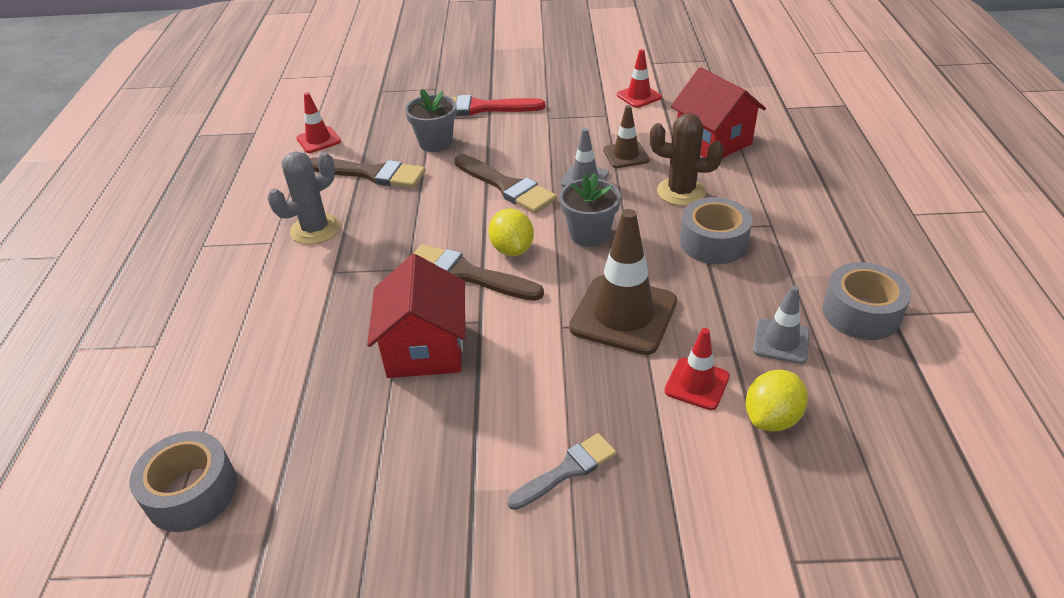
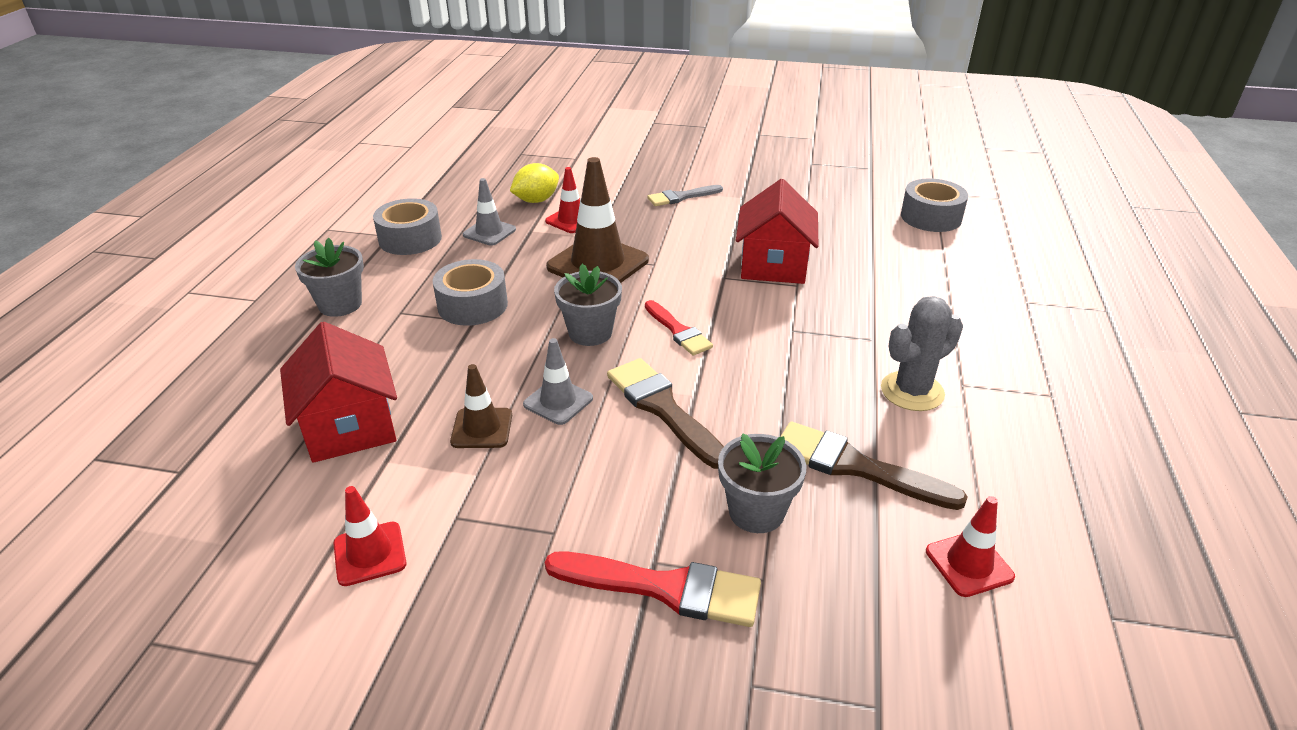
camera: 170 degrees left, 5 degrees down
(466, 274) = (731, 315): brown brush -> none
(512, 249) = (678, 331): yellow lemon -> red brush
(681, 192) = (456, 363): brown cactus -> none
(832, 222) = (340, 304): none -> grey flower pot

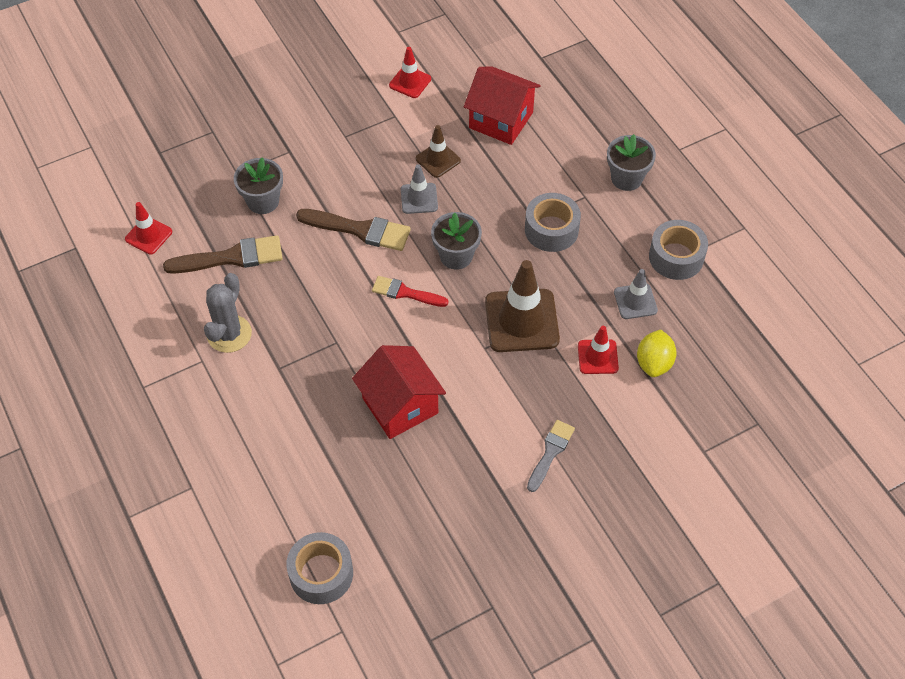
camera: 140 degrees right, 20 degrees up
(664, 588) = (275, 143): red brush -> none

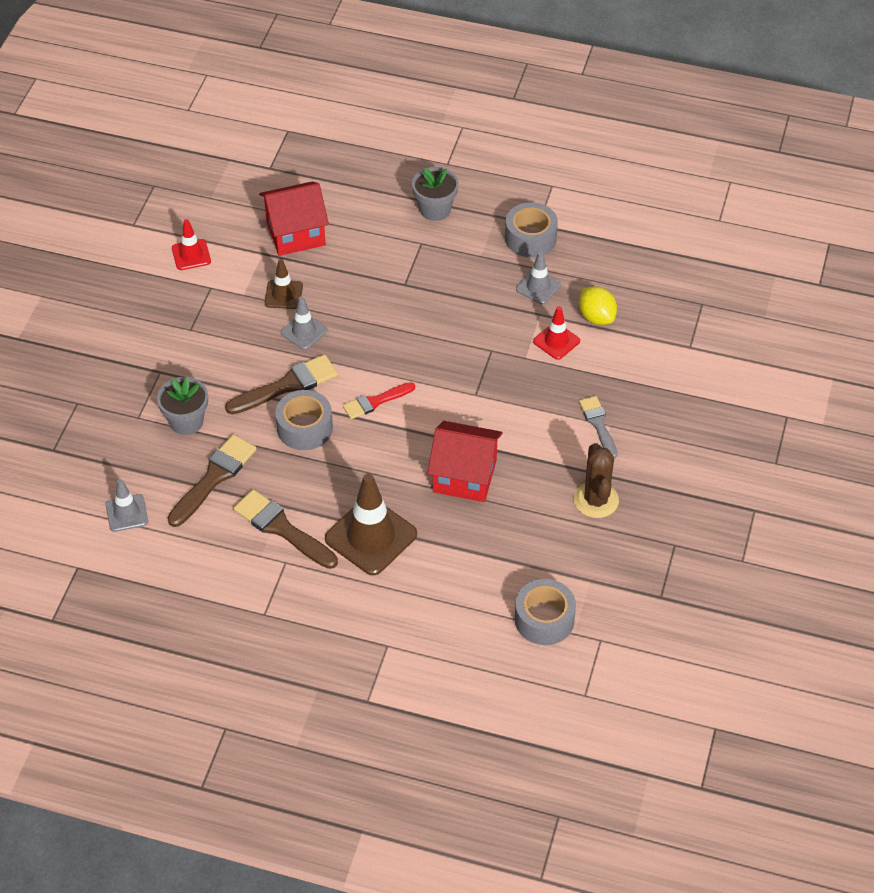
camera: 45 degrees left, 5 degrees down
(148, 235) = (127, 513): red traffic cone -> grey traffic cone
(229, 334) = (282, 529): grey cactus -> brown brush
(456, 256) = (380, 350): grey flower pot -> none
(475, 513) = (596, 500): none -> brown cactus
(521, 321) = (478, 357): brown traffic cone -> brown traffic cone (371, 536)
(551, 230) = (425, 282): grey tape -> grey tape (304, 428)

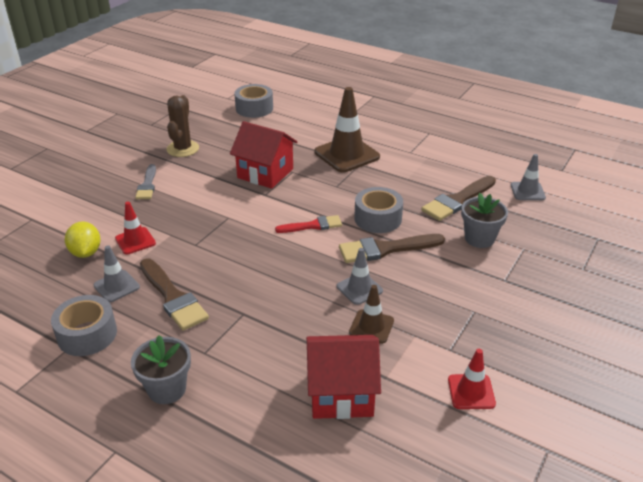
camera: 165 degrees left, 15 degrees down
(282, 529) = (409, 167): brown brush -> brown brush (172, 297)

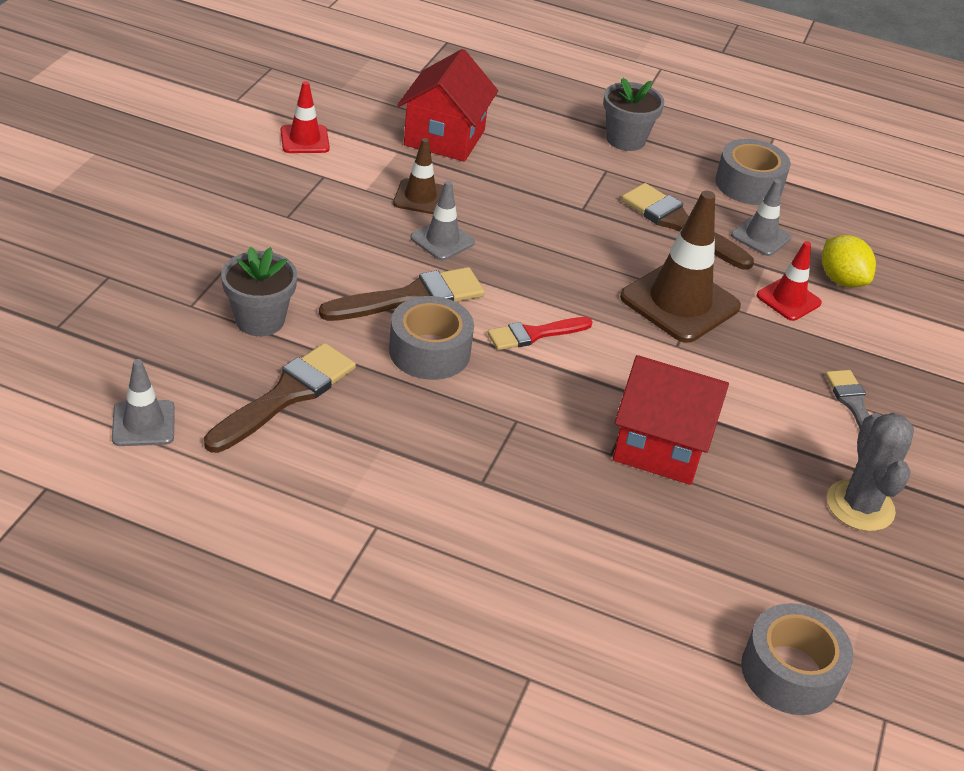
camera: 165 degrees right, 5 degrees up
(183, 149) = (860, 506): brown cactus -> grey cactus
(341, 393) = (444, 137): red house -> red house turned 60 degrees counterclockwise
(347, 154) = (514, 508): brown traffic cone -> brown traffic cone (679, 302)

